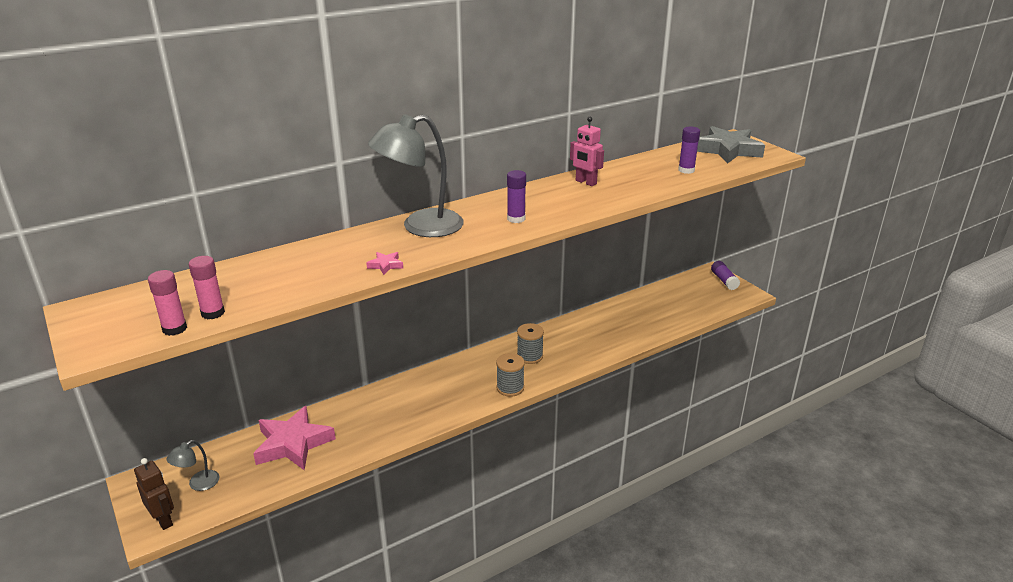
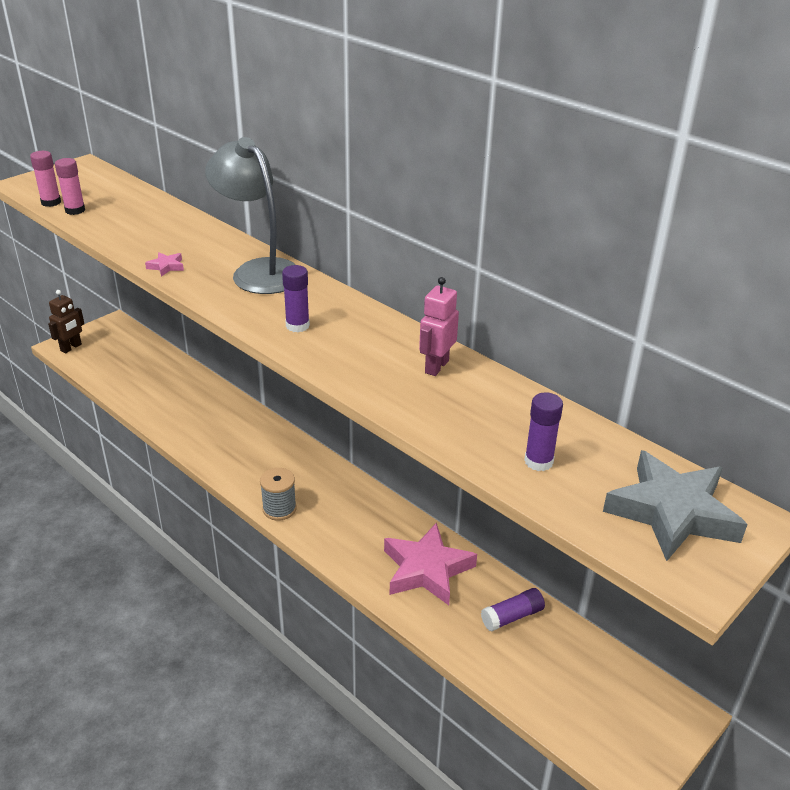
camera: 75 degrees right, 5 degrees up
(198, 484) = (112, 351): grey lamp -> none
(293, 444) = (166, 383): pink star -> pink star (426, 569)
(530, 356) = (348, 516): grey spool -> none
(724, 281) = (663, 734): purple glue stick -> purple glue stick (512, 617)

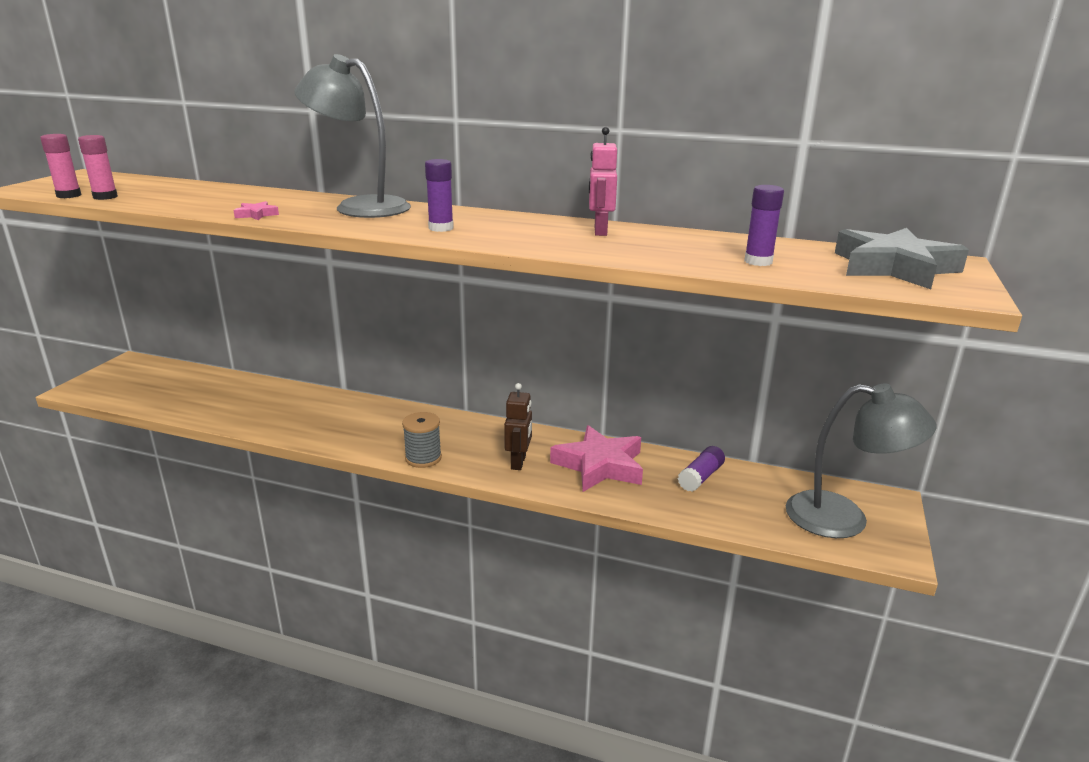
camera: 25 degrees left, 10 degrees down
(71, 348) = (89, 388): brown robot -> brown robot (518, 462)
(617, 717) = (844, 518): none -> grey lamp

